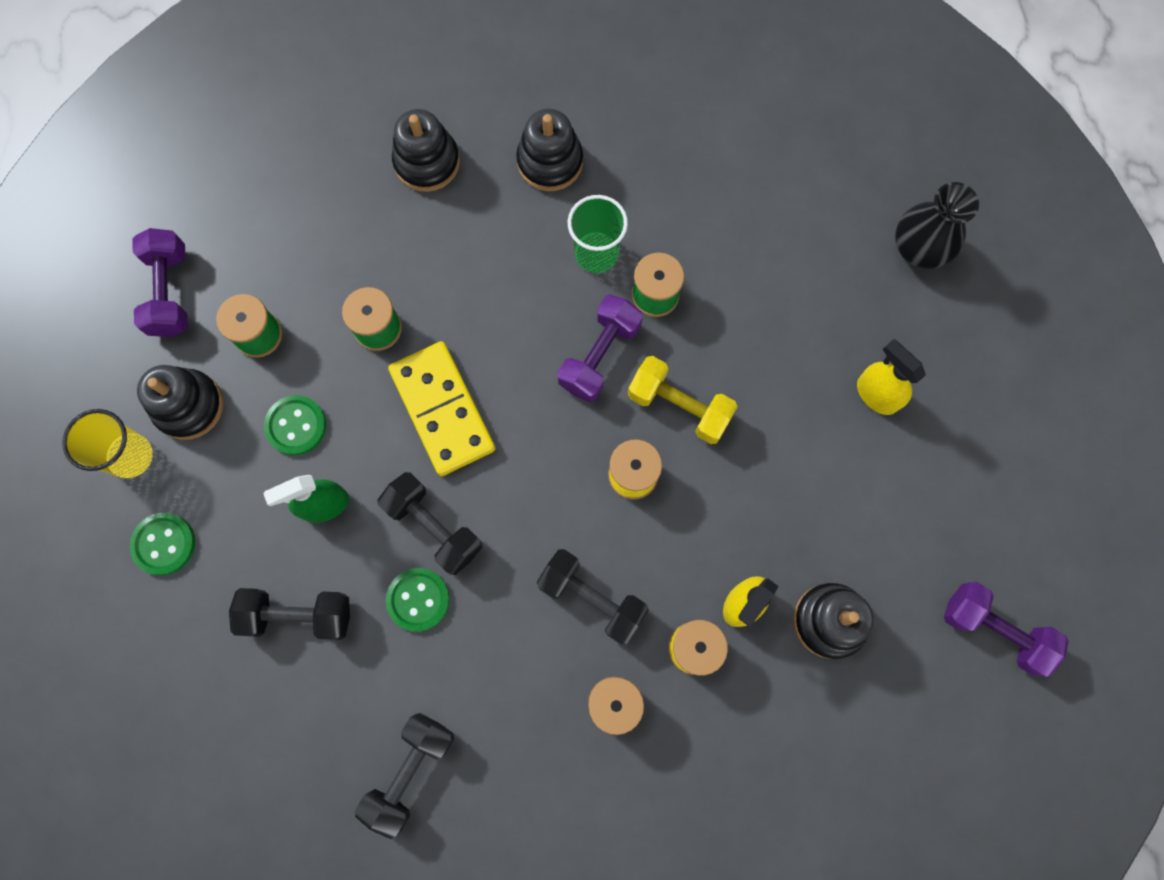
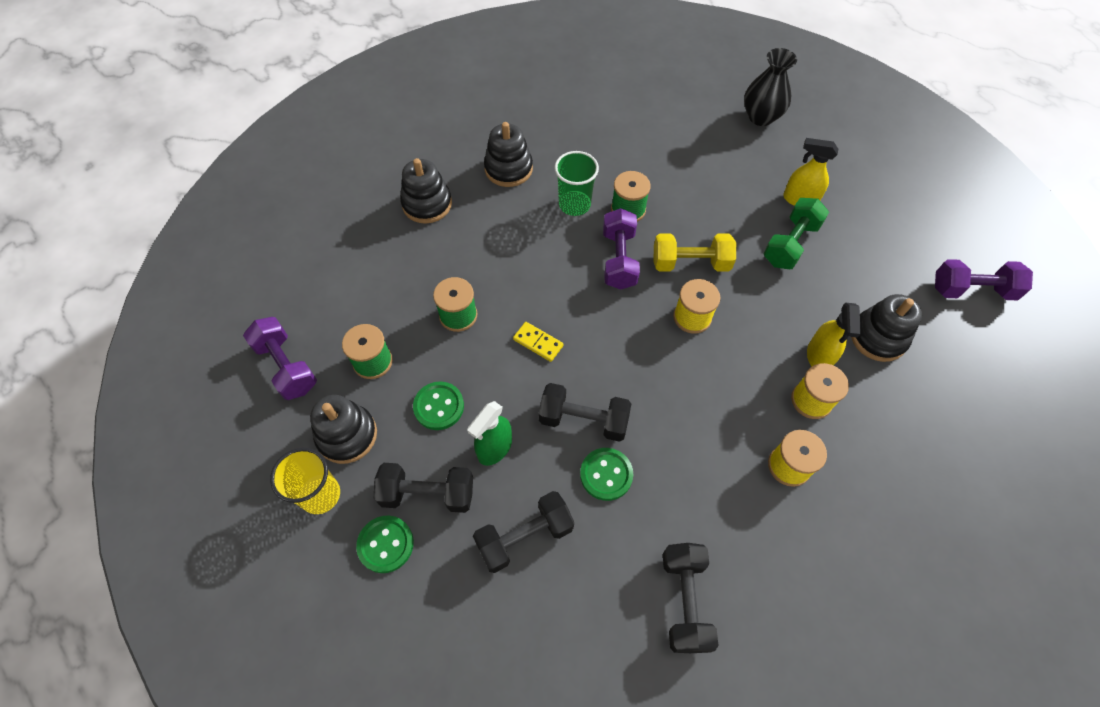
camera: 30 degrees left, 15 degrees down
(443, 410) = (538, 342): yellow domino -> yellow domino, size x0.47
(592, 598) = (723, 406): black dumbbell -> black dumbbell (428, 494)
(818, 447) = (790, 244): none -> green dumbbell

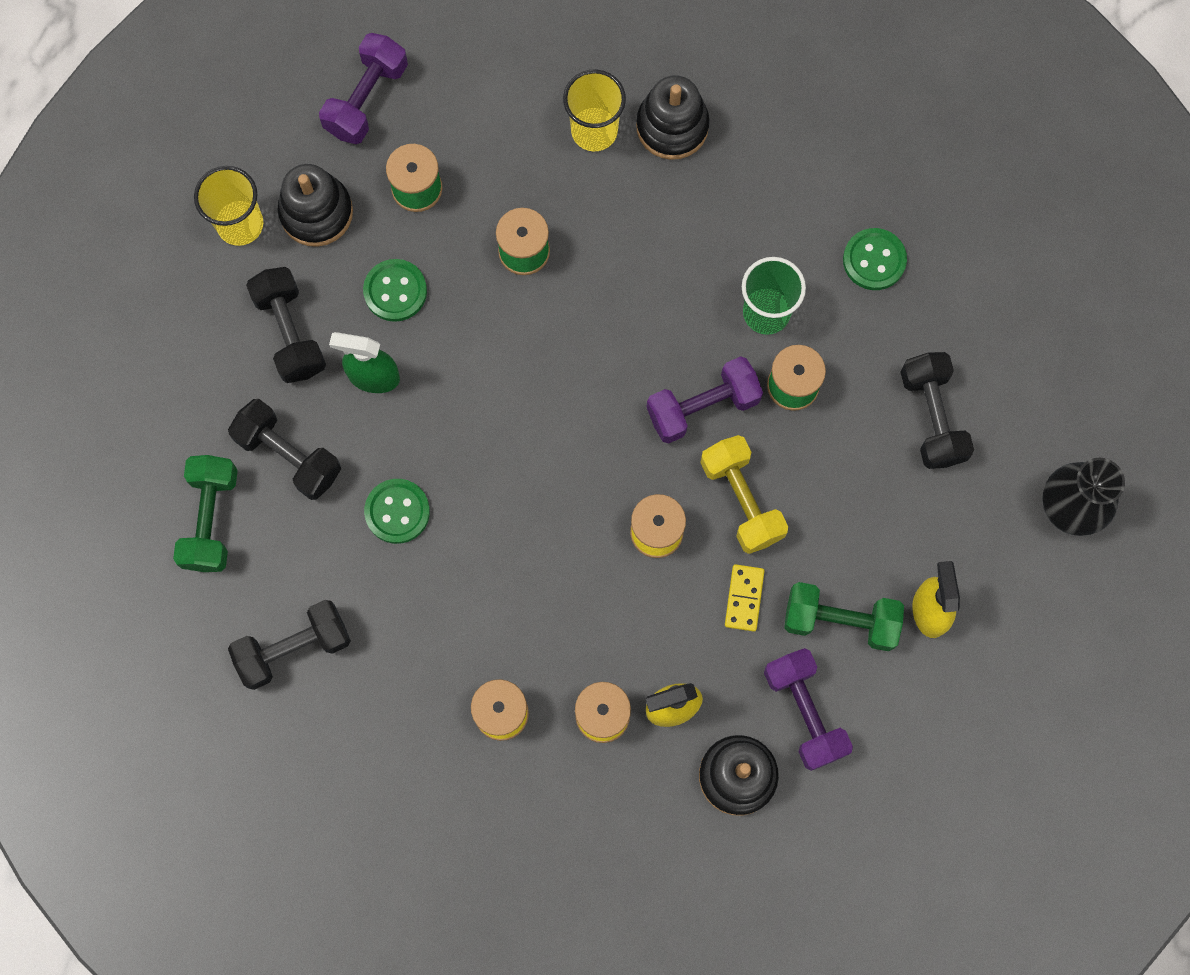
camera: 65 degrees right, 15 degrees up
(385, 544) = (218, 319): green button -> green button (874, 260)
(402, 244) = (594, 131): none -> yellow cup
(508, 169) = (785, 199): black stacking toy -> none
(538, 342) = (530, 362): yellow domino -> yellow domino (744, 598)
(548, 624) = (211, 519): none -> green dumbbell
(583, 420) = (452, 459): black dumbbell -> black dumbbell (932, 417)
(972, 290) = (879, 886): purple dumbbell -> purple dumbbell (804, 712)

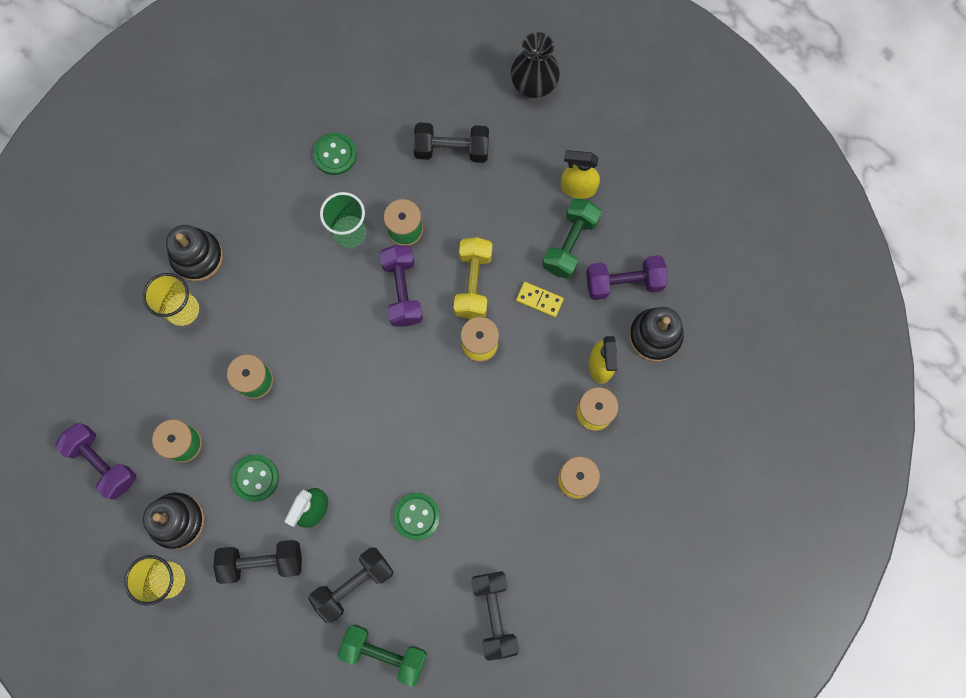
camera: 75 degrees left, 0 degrees up
(741, 500) = (473, 283): yellow dumbbell -> yellow dumbbell turned 75 degrees counterclockwise

